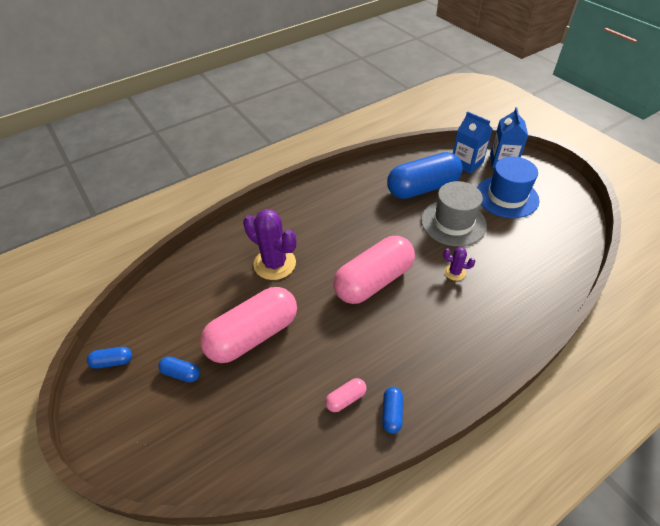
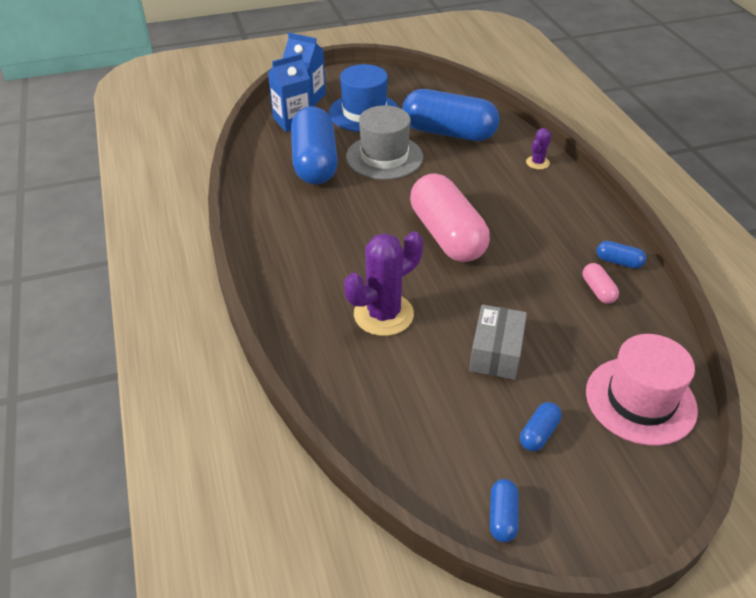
camera: 75 degrees left, 5 degrees down
(223, 443) = (640, 400): none -> pink hat
(253, 335) = (496, 353): pink capsule -> grey box
(454, 272) = (457, 176): purple cactus -> purple cactus (537, 163)
(516, 254) = (448, 132): none -> blue capsule

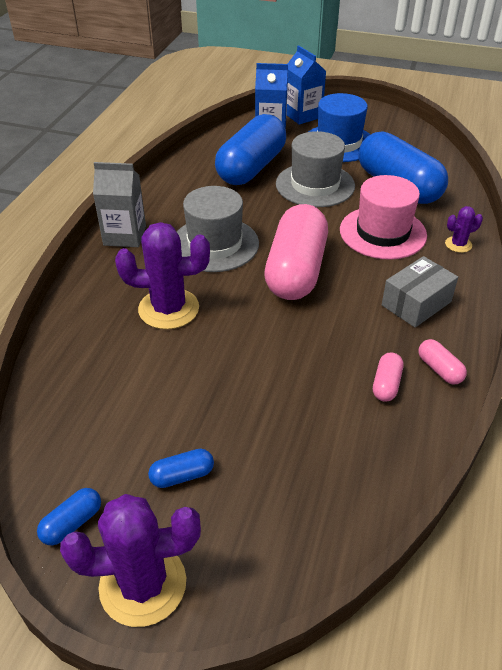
camera: 35 degrees right, 0 degrees up
(272, 270) = (125, 235): none -> grey carton
(359, 243) = (215, 244): none -> grey hat
(496, 353) = (224, 388): grey box -> grey box (416, 303)
(597, 523) = (143, 584): none -> purple cactus
(618, 262) = (439, 369): blue capsule -> pink capsule
(640, 400) = (311, 505): pink hat -> pink hat (382, 232)

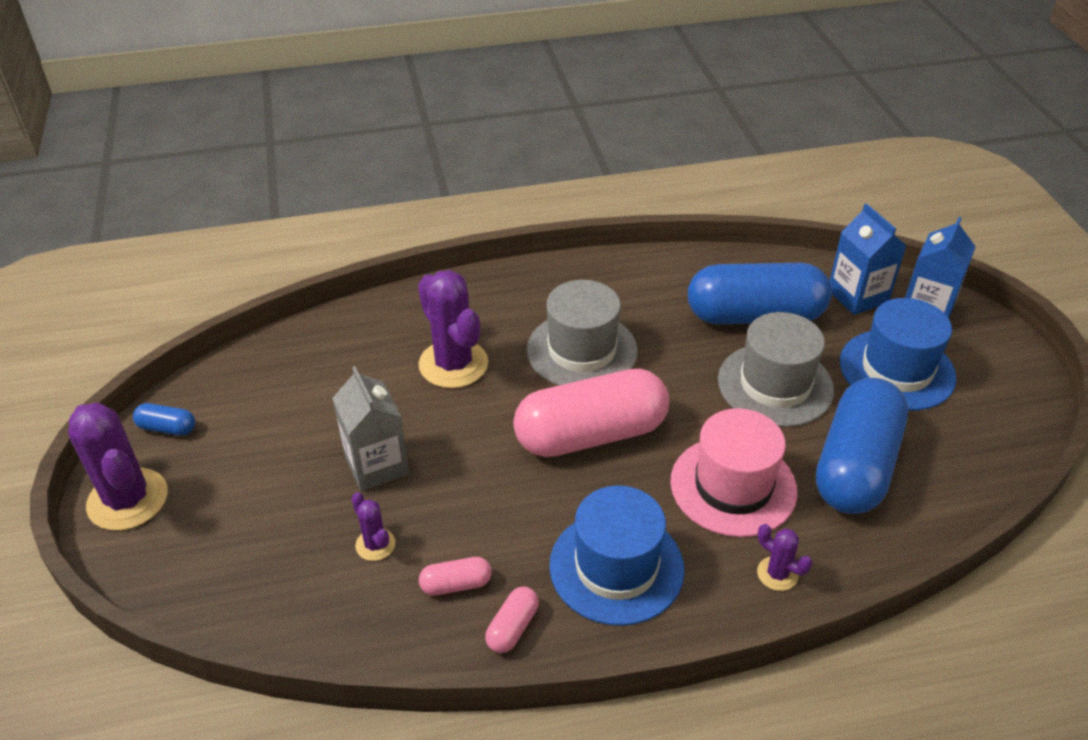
camera: 60 degrees right, 0 degrees up
(125, 235) = (540, 280): grey carton -> grey carton (377, 465)
(182, 476) = (248, 473): blue capsule -> none
(321, 416) = (375, 545): none -> purple cactus
(416, 303) = (616, 567): grey box -> blue hat

